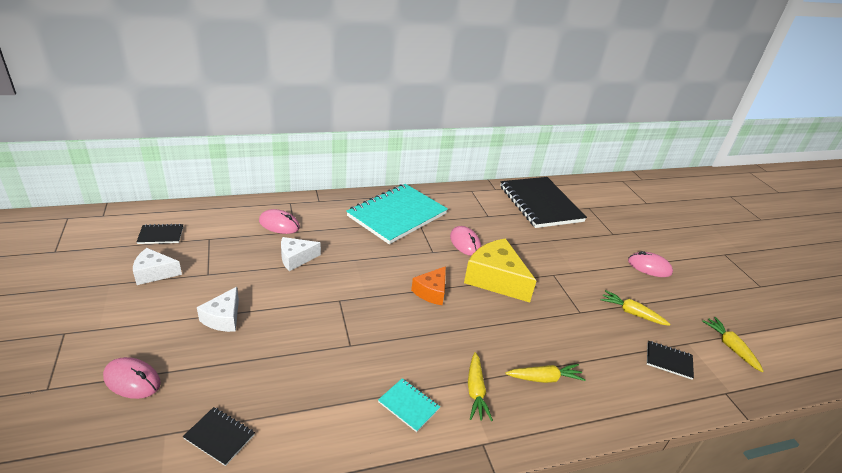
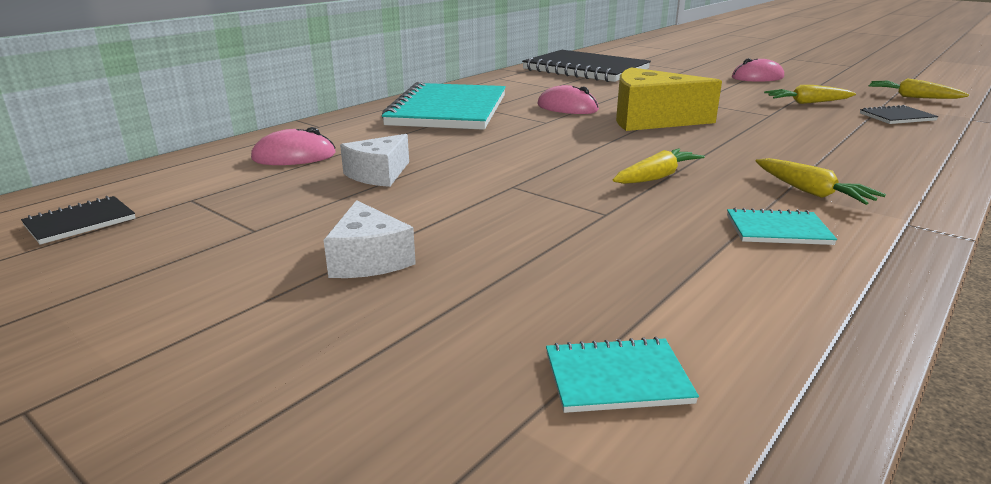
camera: 30 degrees left, 10 degrees down
(132, 380) = (319, 396): pink mouse -> none
(154, 273) = (138, 262): white cheese -> none
(219, 436) = (617, 378): black notebook -> turquoise notebook
(431, 292) = (607, 146): orange cheese -> none
(544, 378) = (843, 160): yellow carrot -> yellow carrot (656, 177)

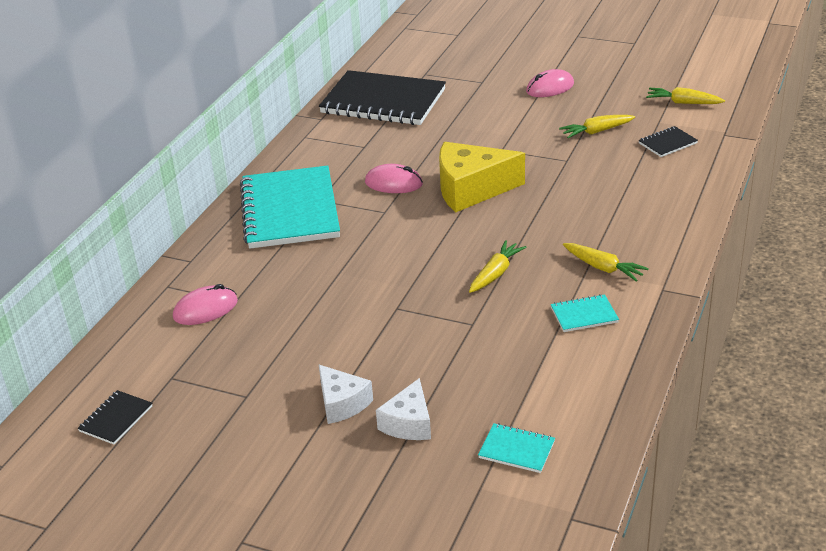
camera: 15 degrees left, 10 degrees up
(379, 174) = (290, 317): white cheese -> white cheese (409, 423)
(617, 378) = (516, 450): turquoise notebook -> turquoise notebook turned 45 degrees clockwise

